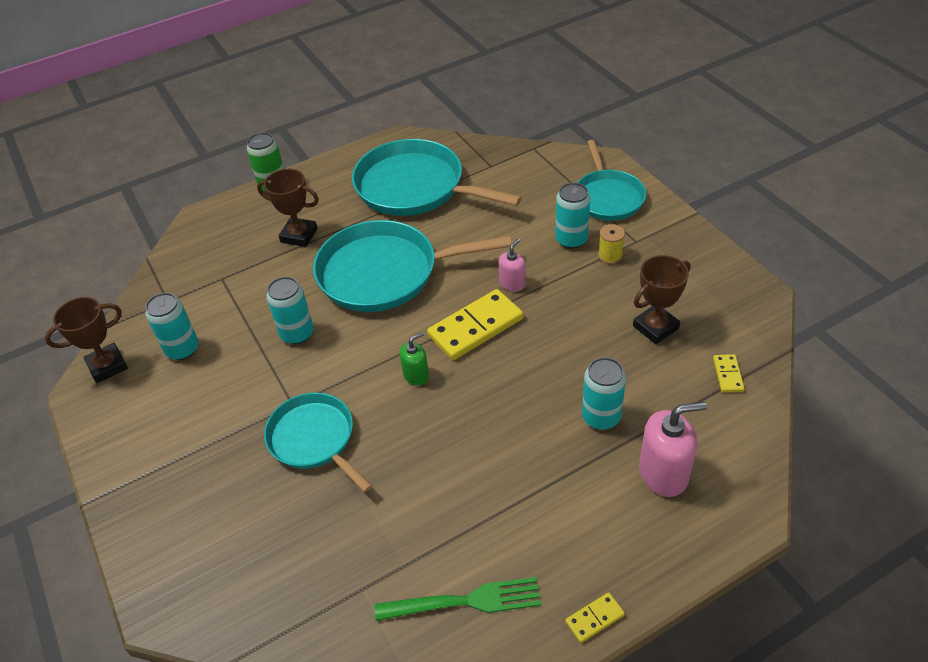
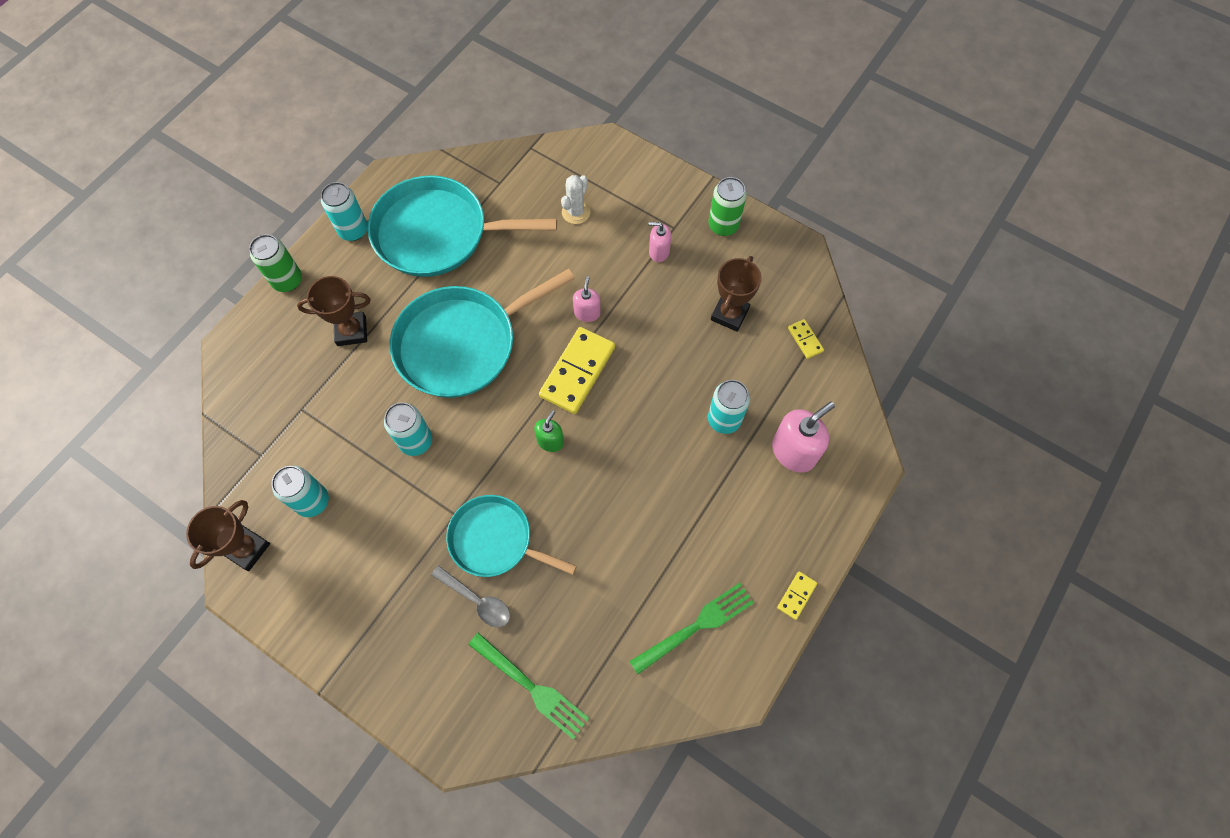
camera: 30 degrees left, 20 degrees up
(265, 484) = (476, 600): none -> grey spoon
(265, 585) = (531, 687): none -> green fork
(547, 204) = (576, 212): none -> white cactus
(571, 239) = (616, 245): turquoise can -> turquoise can (353, 230)
(608, 197) = (627, 185): turquoise pan -> none
(610, 256) = (659, 252): yellow spool -> pink soap dispenser
(687, 253) = (723, 225): none -> green can

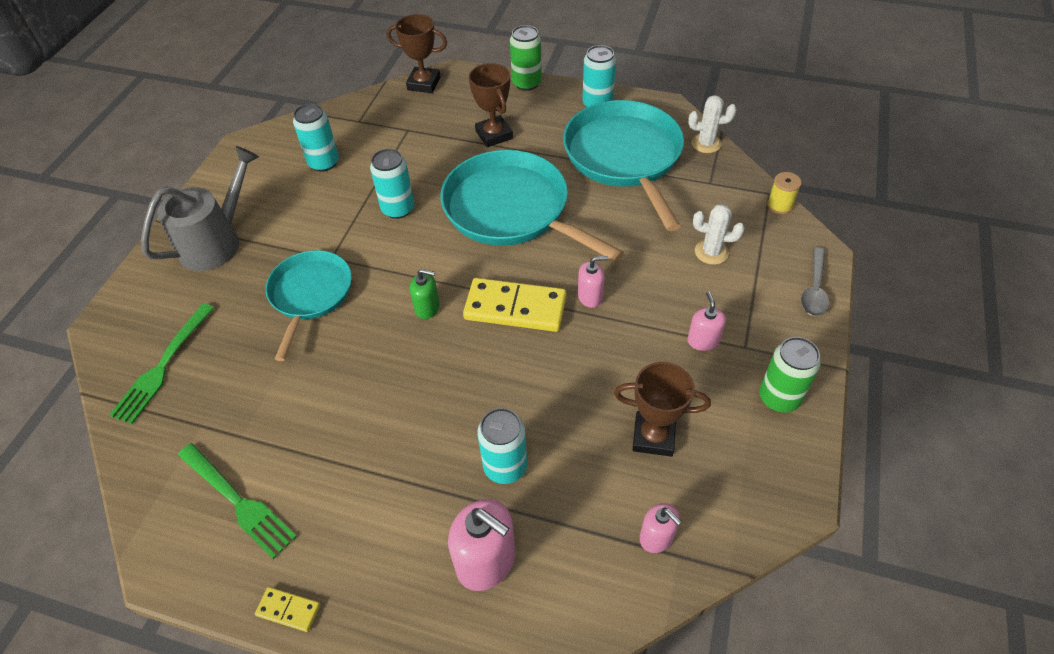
camera: 75 degrees right, 15 degrees down
(247, 549) = (274, 140): brown trophy -> brown trophy (424, 84)
(383, 624) = (217, 241): none -> grey watering can
(451, 166) = (706, 143): none -> white cactus
(476, 600) = (247, 299): grey spoon -> grey spoon (814, 289)
(547, 146) = (779, 205): none -> yellow spool
(805, 340) = (656, 537): yellow domino -> pink soap dispenser

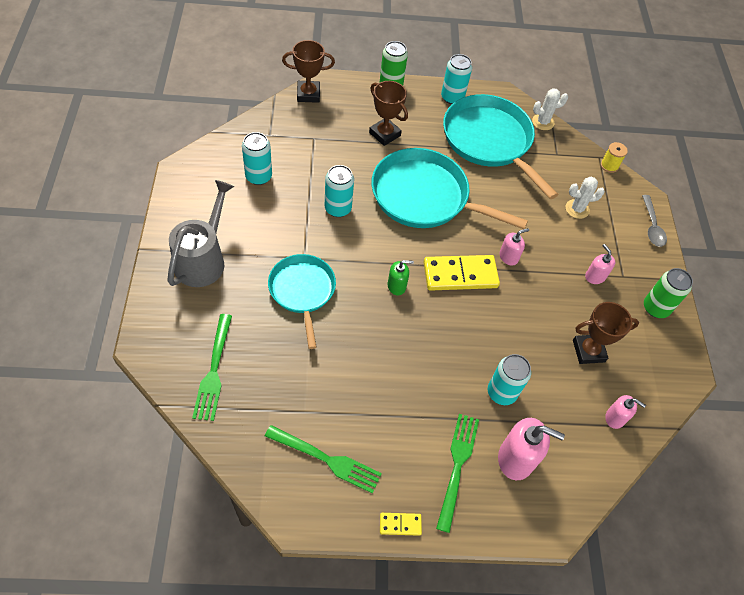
camera: 25 degrees left, 5 degrees up
(400, 551) = (457, 466): none -> green fork

